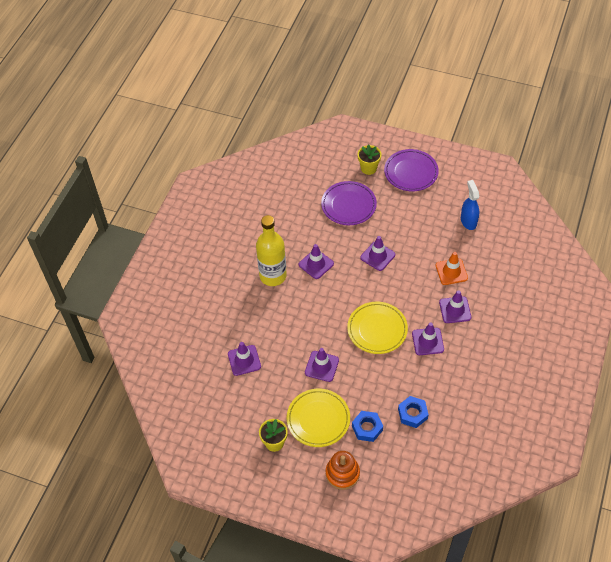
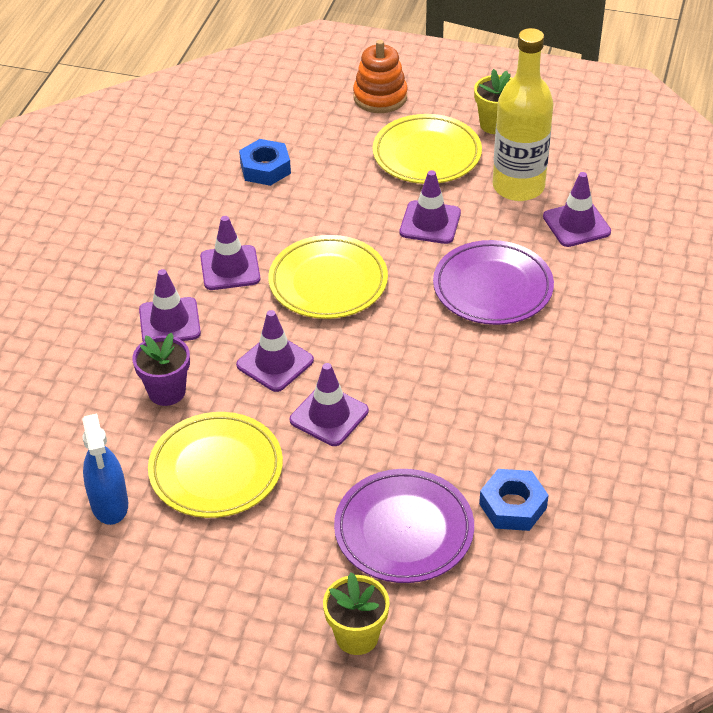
camera: 175 degrees right, 10 degrees down
(273, 276) = (556, 366): yellow bottle -> yellow bottle (518, 187)
(316, 264) = (466, 393): purple traffic cone -> purple traffic cone (275, 363)
(367, 428) = (343, 148): blue nut -> blue nut (512, 506)
(411, 172) = (242, 629): purple plate -> purple plate (492, 288)
(425, 234) = (216, 469): none -> yellow plate
(451, 272) = (167, 392): orange traffic cone -> purple flower pot

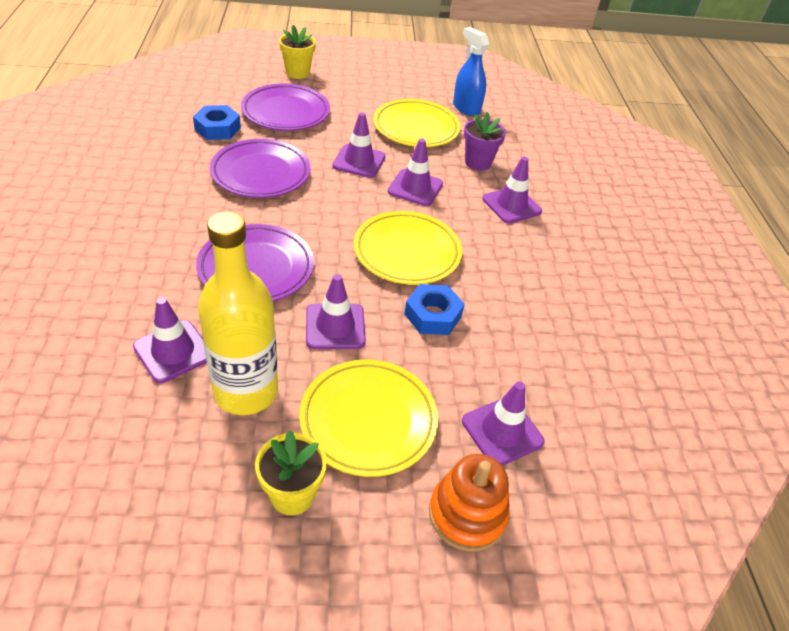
camera: 155 degrees right, 0 degrees up
(230, 268) = (497, 252): purple traffic cone -> purple traffic cone (502, 431)
(265, 168) = (537, 363): blue nut -> blue nut (433, 315)
(465, 413) = (261, 173): none -> purple plate

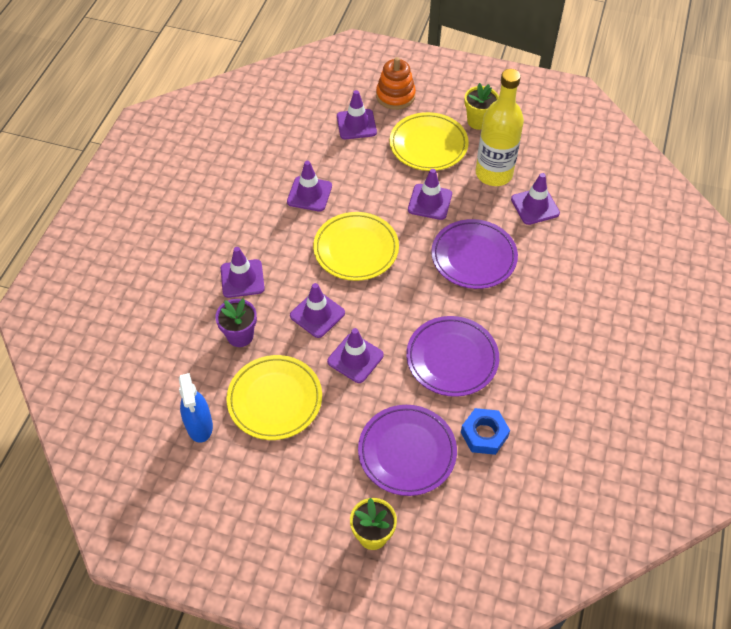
camera: 155 degrees left, 10 degrees up
(433, 315) = (361, 196): blue nut -> none
(502, 305) = (309, 194): none -> purple traffic cone

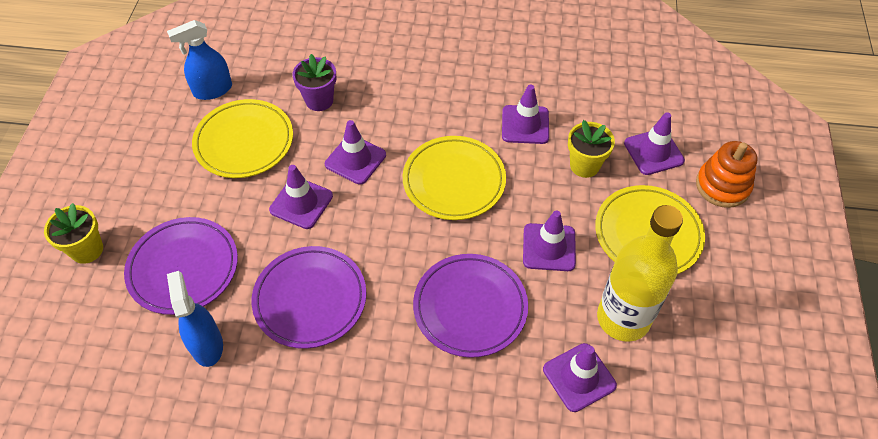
camera: 80 degrees right, 0 degrees up
(242, 279) = (392, 88): purple traffic cone -> none
(478, 121) = (717, 289): yellow flower pot -> yellow flower pot (584, 165)
(484, 434) = (207, 345): blue nut -> blue spray bottle

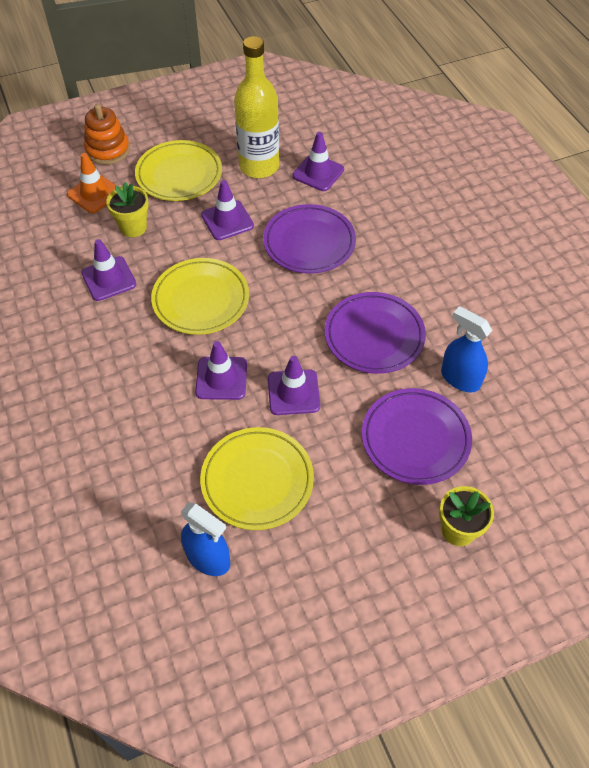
camera: 120 degrees left, 0 degrees up
(207, 345) = (460, 378): blue spray bottle -> blue spray bottle turned 90 degrees clockwise
(319, 100) = (166, 447): purple flower pot -> none
(653, 152) = (94, 193): purple traffic cone -> orange traffic cone

